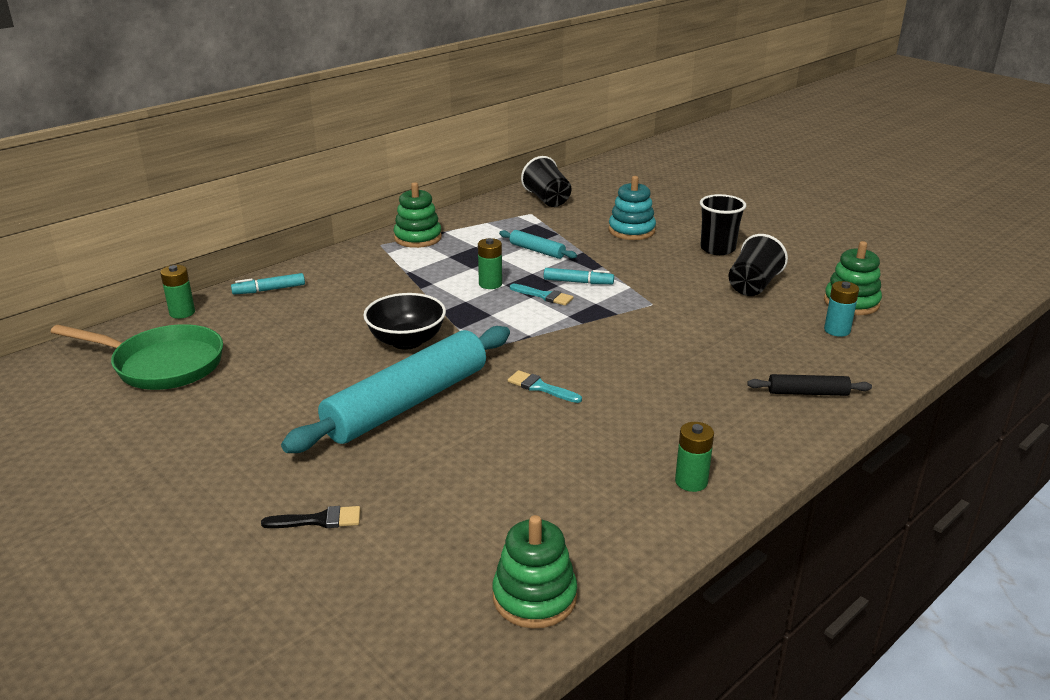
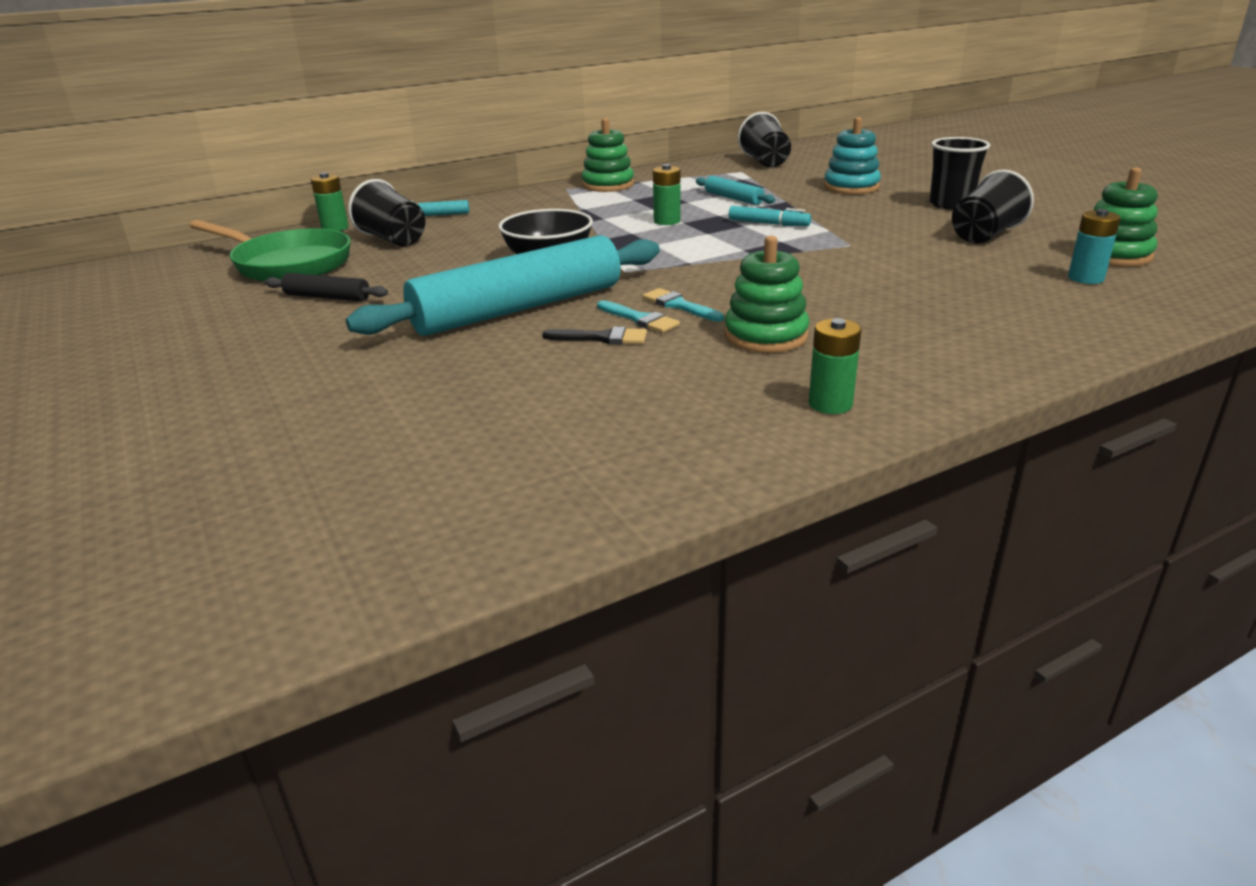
camera: 15 degrees right, 0 degrees up
(248, 325) = (393, 240): none -> black cup
(318, 520) = (356, 399): black brush -> black brush (602, 338)
(534, 597) = (566, 498): green stacking toy -> green stacking toy (766, 336)
(544, 296) = (723, 233): turquoise brush -> turquoise brush (640, 319)
(807, 393) = (1025, 332): black rolling pin -> black rolling pin (327, 297)

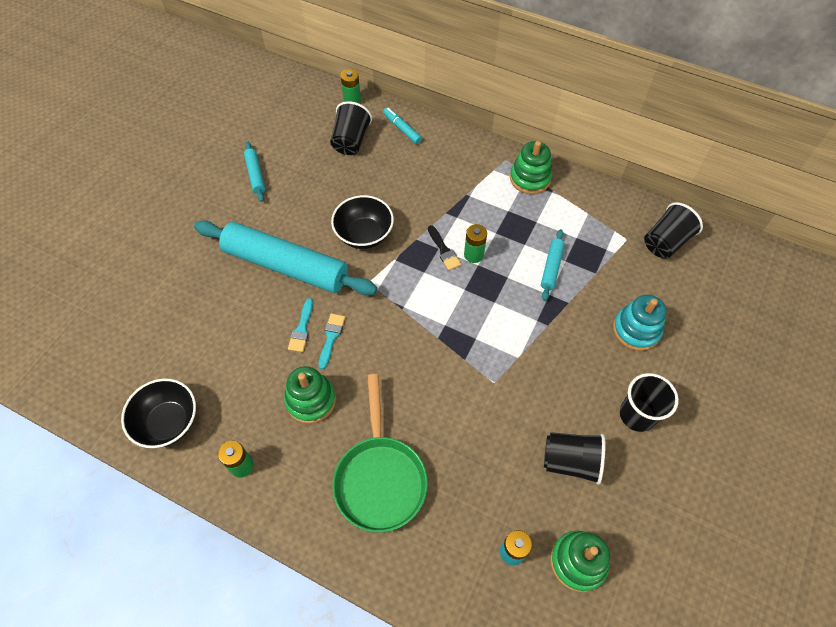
camera: 55 degrees right, 30 degrees up
(288, 264) = (288, 124): green pan -> green pan (380, 478)
(327, 297) = (255, 175): black rolling pin -> turquoise rolling pin
(602, 338) = (268, 325): black brush -> black brush (444, 250)
(681, 449) = (168, 422): none -> black bowl
(768, 224) = (507, 315): turquoise marker -> none

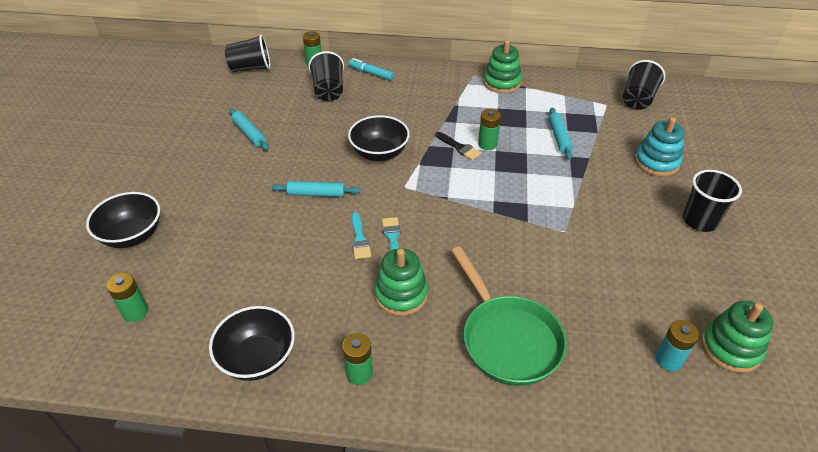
camera: 20 degrees left, 15 degrees down
(92, 343) = (135, 312): none -> green battery
(116, 263) = (132, 235): none -> black bowl
(286, 265) = (316, 194): turquoise rolling pin -> turquoise rolling pin, size x0.43
(570, 461) = (670, 271): black cup -> black cup (251, 68)

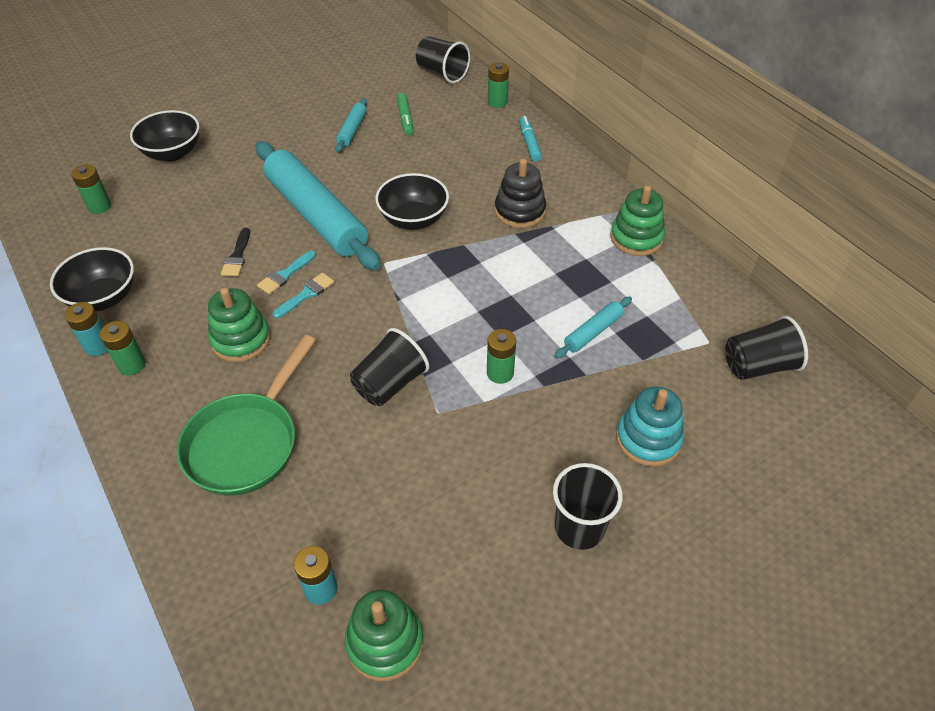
camera: 50 degrees right, 5 degrees up
(273, 106) = (405, 119): none -> green marker
(313, 387) = (98, 346): none -> turquoise battery
(316, 194) = (316, 215): turquoise rolling pin -> turquoise rolling pin, size x2.32
(328, 90) = (468, 135): black cup -> black cup (390, 384)
(427, 109) = (520, 211): none -> black stacking toy
(459, 147) = (484, 266): black brush -> black brush (237, 256)
(487, 144) = (514, 283): green battery -> green battery (500, 373)

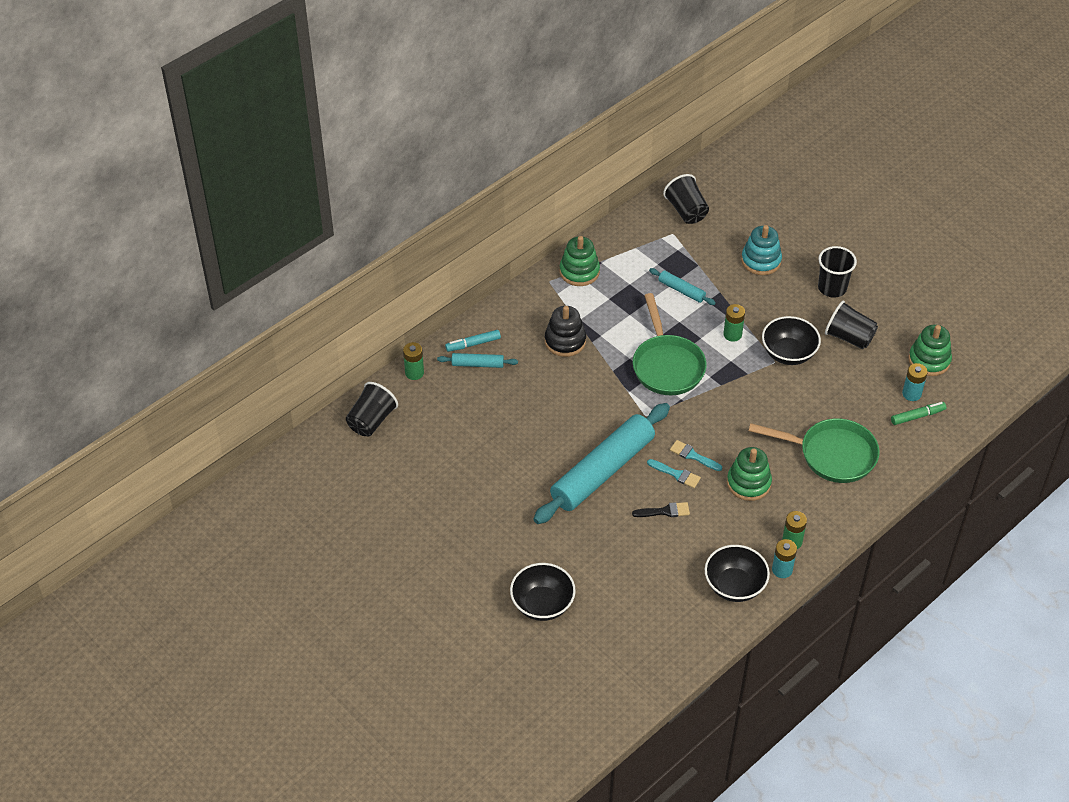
camera: 100 degrees left, 0 degrees up
(99, 206) = (630, 633): green battery -> none
(352, 130) = (478, 472): turquoise rolling pin -> turquoise rolling pin (477, 364)
(390, 384) = (760, 390): black cup -> black cup (849, 337)
(405, 119) = (453, 436): green marker -> green marker (917, 416)
(413, 219) = (591, 406): black bowl -> black bowl (788, 353)
(459, 294) = (667, 366): none -> green pan

